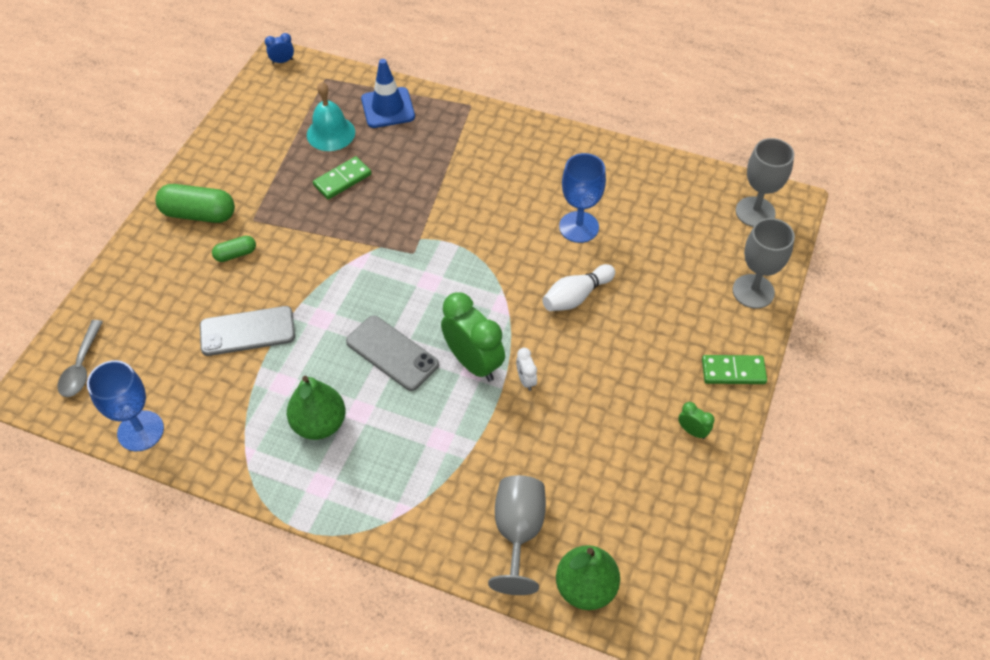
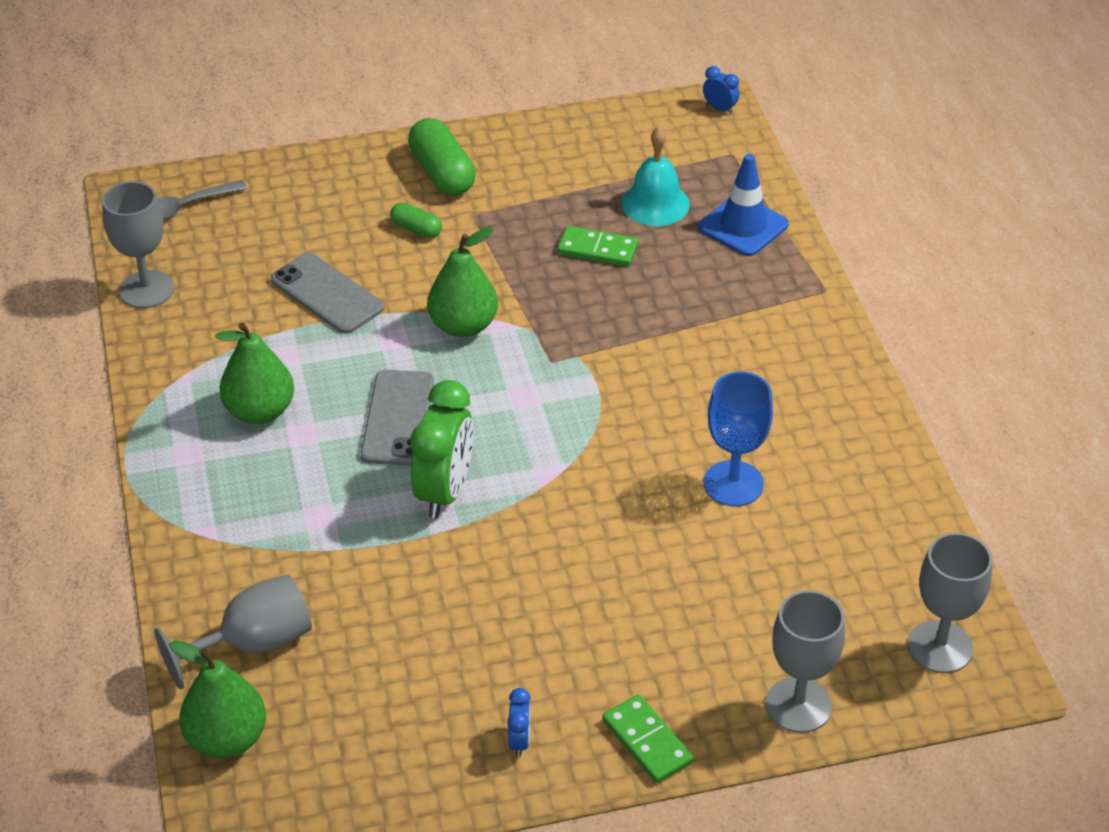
camera: 55 degrees right, 10 degrees down
(140, 431) = (146, 289): blue goblet -> grey goblet
(344, 277) = (463, 326): none -> green pear
(526, 380) = (460, 549): white clock -> none
(576, 296) = (623, 534): white bowling pin -> none
(692, 431) = (519, 741): green clock -> blue clock

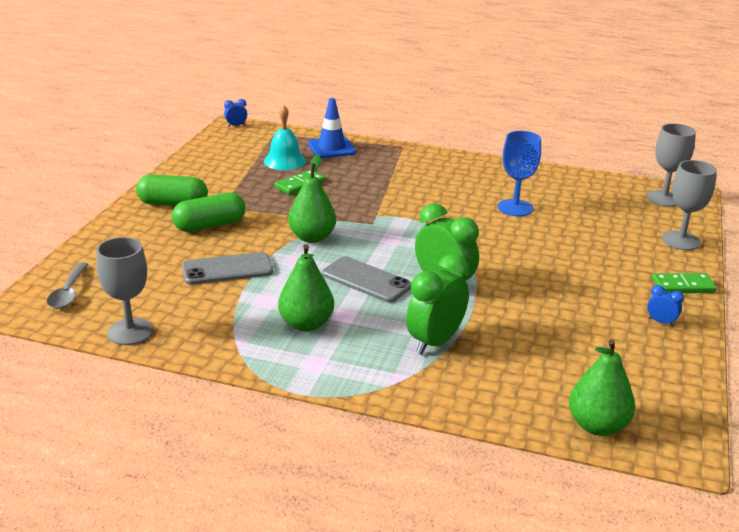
camera: 60 degrees left, 15 degrees down
(253, 643) = (518, 389): grey goblet -> none
(302, 534) = (435, 342): none -> green clock
(416, 229) = (210, 225): green capsule -> green capsule, size x1.85

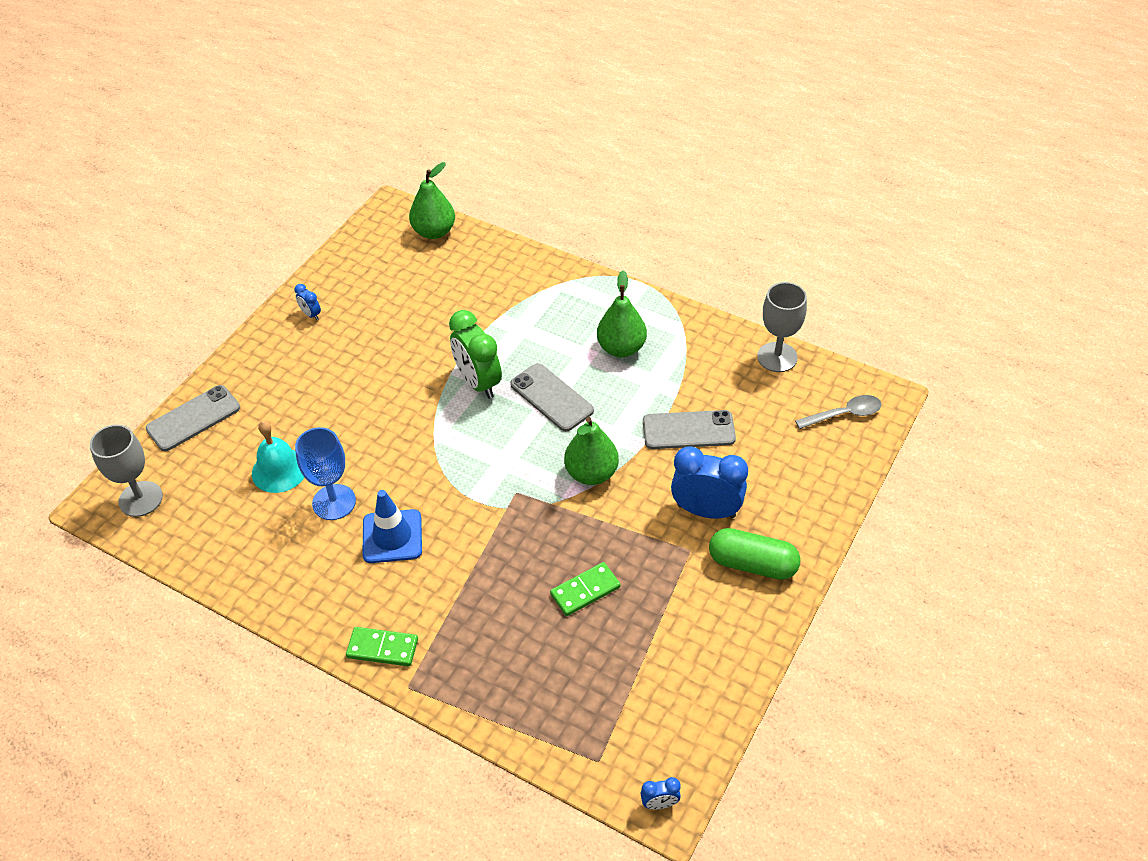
camera: 165 degrees left, 20 degrees up
(68, 293) = (844, 414): grey spoon -> grey spoon turned 60 degrees clockwise
(210, 225) = (706, 511): green capsule -> blue clock
(284, 161) = (595, 662): turquoise bell -> turquoise bell (279, 470)
(331, 148) = (517, 695): blue traffic cone -> blue traffic cone (392, 536)
(435, 342) = (516, 316): green clock -> none
(681, 241) = (193, 418): grey goblet -> grey phone
(683, 286) = (252, 354): green domino -> green domino (382, 648)

